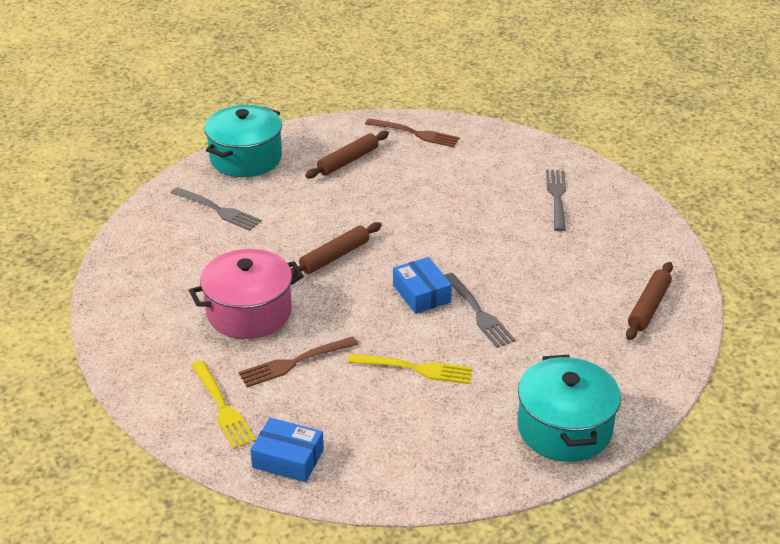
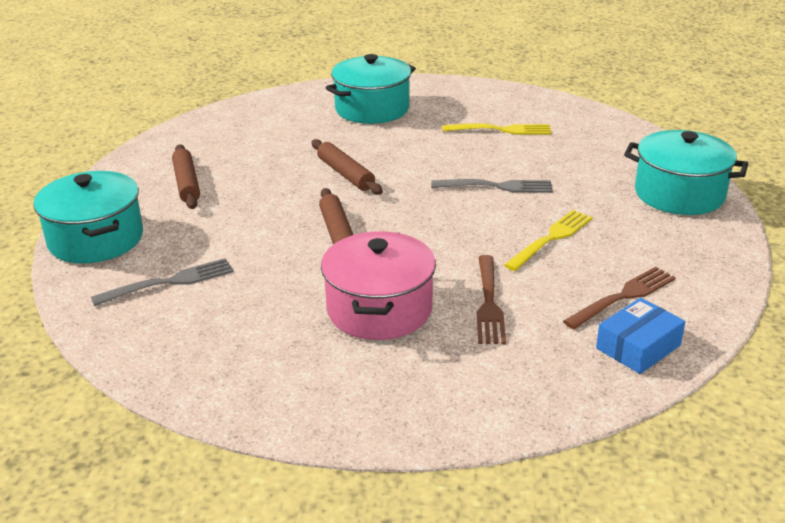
camera: 60 degrees left, 5 degrees down
(222, 407) = (527, 369): yellow fork -> yellow fork (501, 130)
(415, 133) = (191, 139): brown fork -> brown fork (623, 297)
(421, 293) = (444, 205): blue box -> none
(557, 197) = (372, 109): grey fork -> turquoise pot
(648, 307) = (553, 118): brown rolling pin -> brown rolling pin (345, 174)

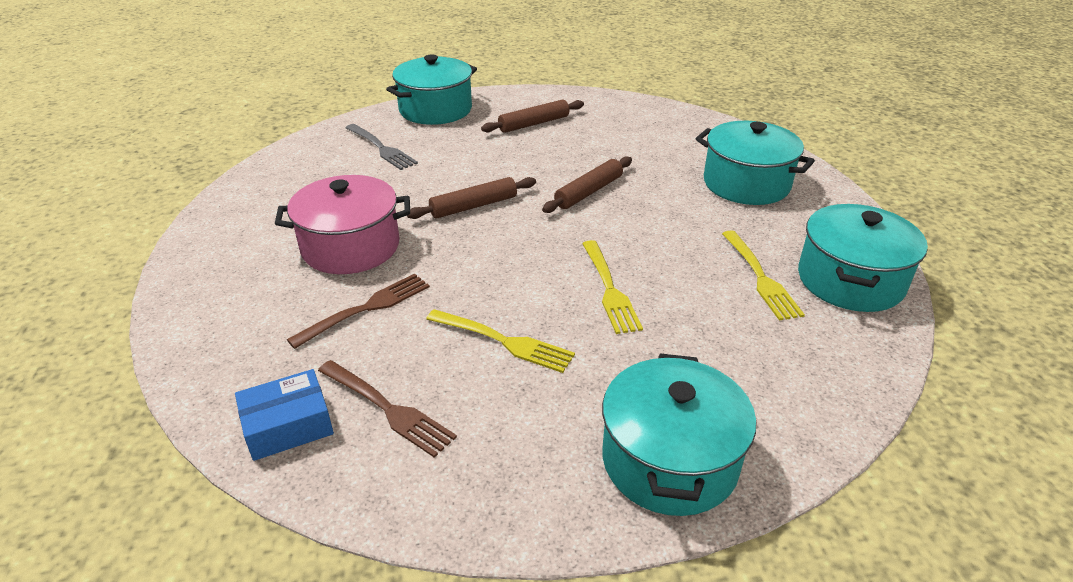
camera: 75 degrees right, 5 degrees up
(489, 303) = (366, 309): brown fork -> brown fork turned 150 degrees clockwise
(497, 186) = (609, 289): grey fork -> yellow fork
(515, 103) = (850, 280): none -> turquoise pot
(638, 347) = (288, 425): blue box -> blue box turned 60 degrees counterclockwise

